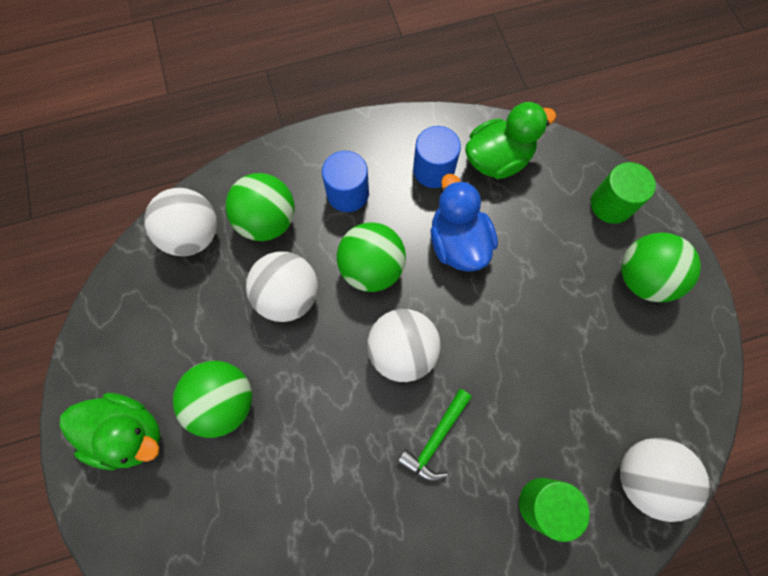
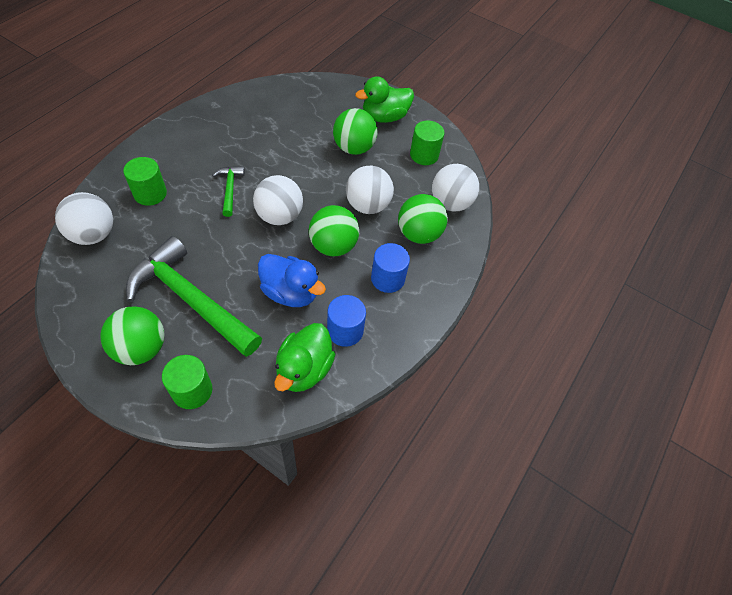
camera: 135 degrees right, 15 degrees down
(148, 326) = (424, 155): none -> green cylinder
(566, 302) = (191, 300): none -> green hammer

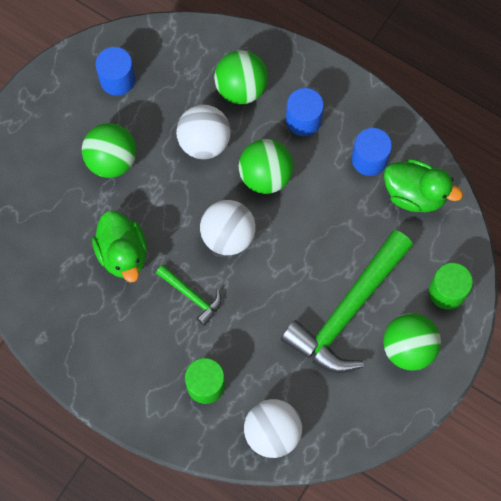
camera: 85 degrees left, 15 degrees up
(230, 189) = (192, 296): green hammer -> green hammer turned 135 degrees counterclockwise
(290, 292) = (330, 214): blue duck -> none
(384, 117) = (52, 125): green duck -> green duck (123, 254)
(424, 155) = (117, 79): green cylinder -> blue cylinder
(450, 203) = (193, 53): white ball -> none

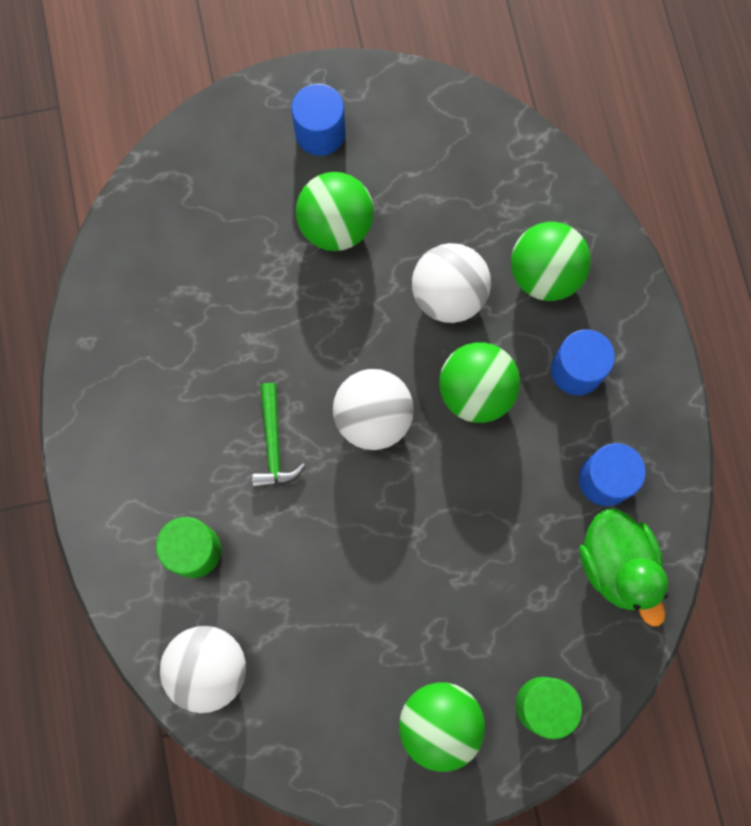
camera: 45 degrees right, 5 degrees up
(117, 79) = (426, 147): blue cylinder -> blue cylinder (320, 133)
(123, 254) = (250, 333): green duck -> none
(348, 311) = (416, 619): green hammer -> none

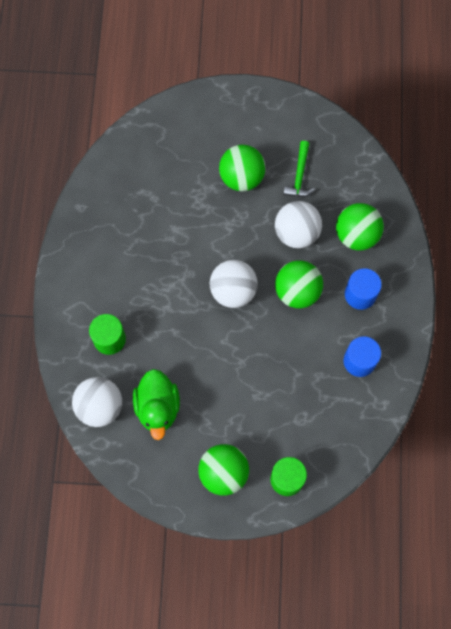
camera: 15 degrees right, 5 degrees down
(273, 444) = (171, 291): green hammer -> green hammer (299, 175)
(320, 133) = (247, 123): blue cylinder -> none
(616, 565) = (352, 411): green duck -> green duck (157, 407)

